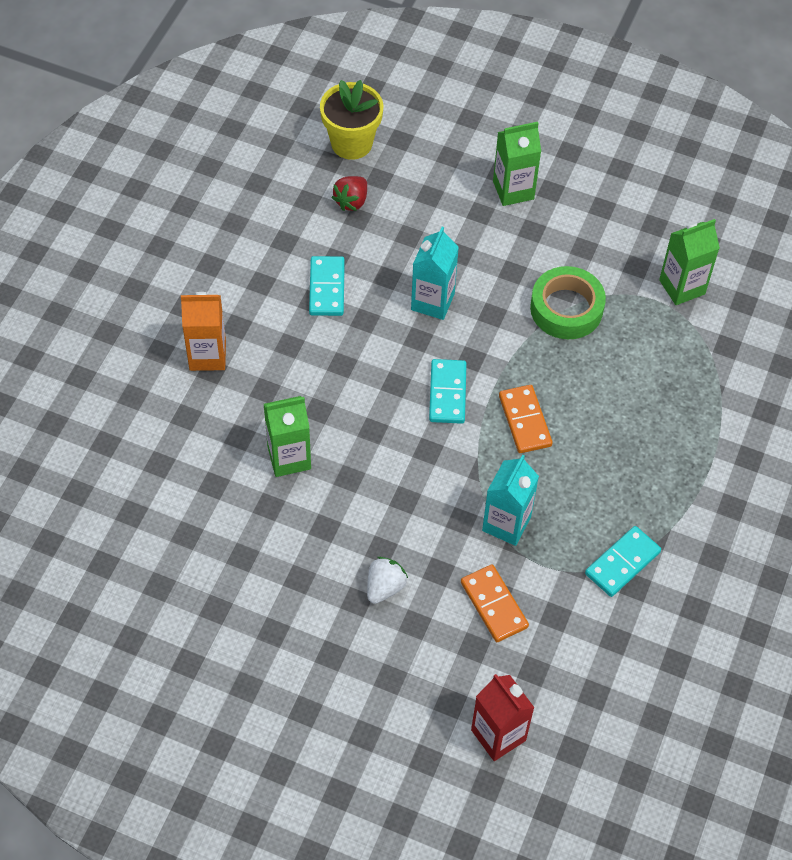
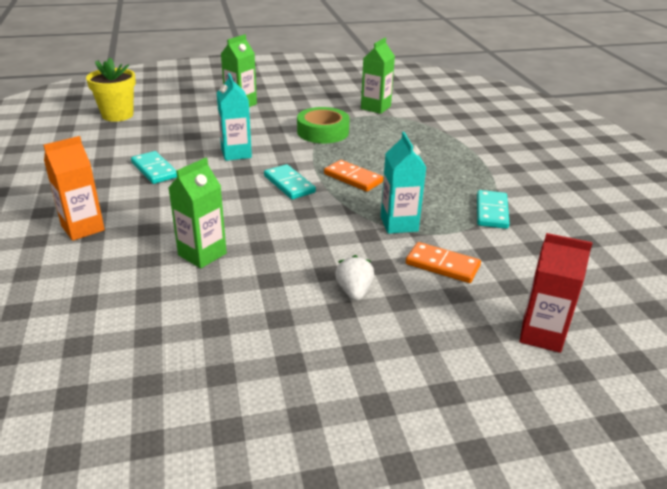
camera: 35 degrees left, 25 degrees down
(351, 201) = (138, 134): red strawberry -> none

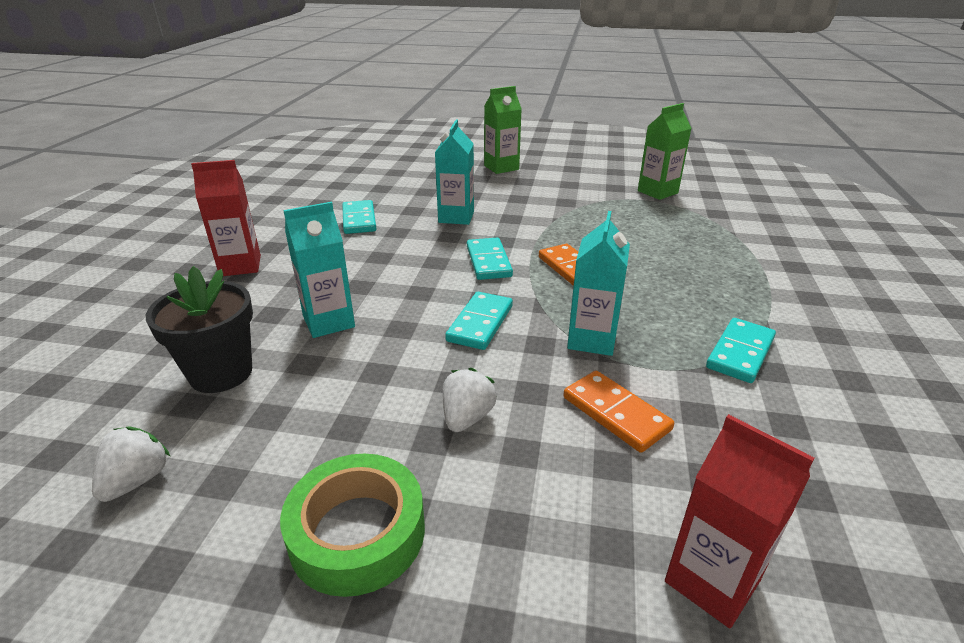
camera: 25 degrees right, 0 degrees up
(83, 228) = (240, 266): orange carton -> red carton
(117, 115) = (371, 161): yellow flower pot -> none
(150, 310) = (221, 373): none -> black flower pot
(157, 391) = (137, 480): none -> white strawberry
(202, 254) = (329, 322): green carton -> turquoise carton
(317, 230) = (480, 323): none -> turquoise domino
(323, 132) = (572, 209): green tape -> green tape (357, 532)

